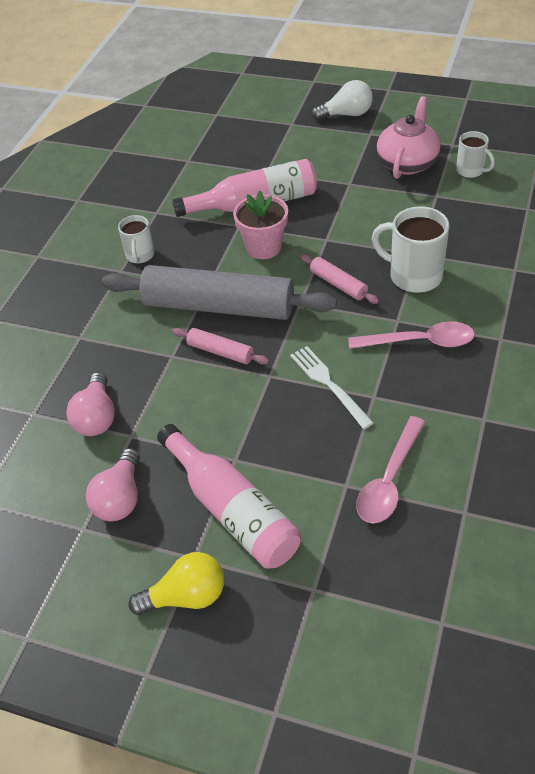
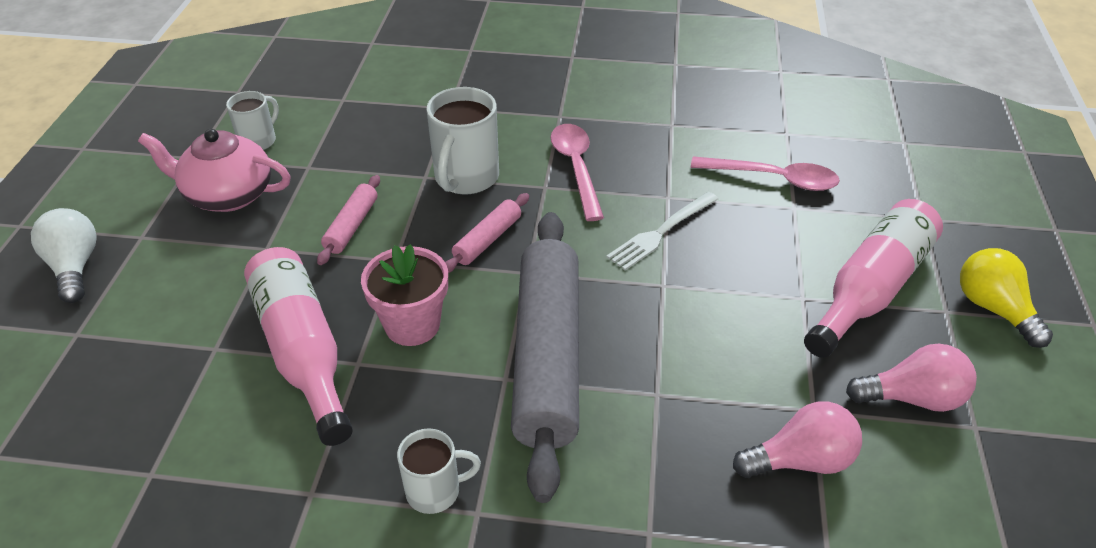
camera: 105 degrees left, 5 degrees down
(220, 352) = (635, 340): pink rolling pin -> pink rolling pin (351, 226)

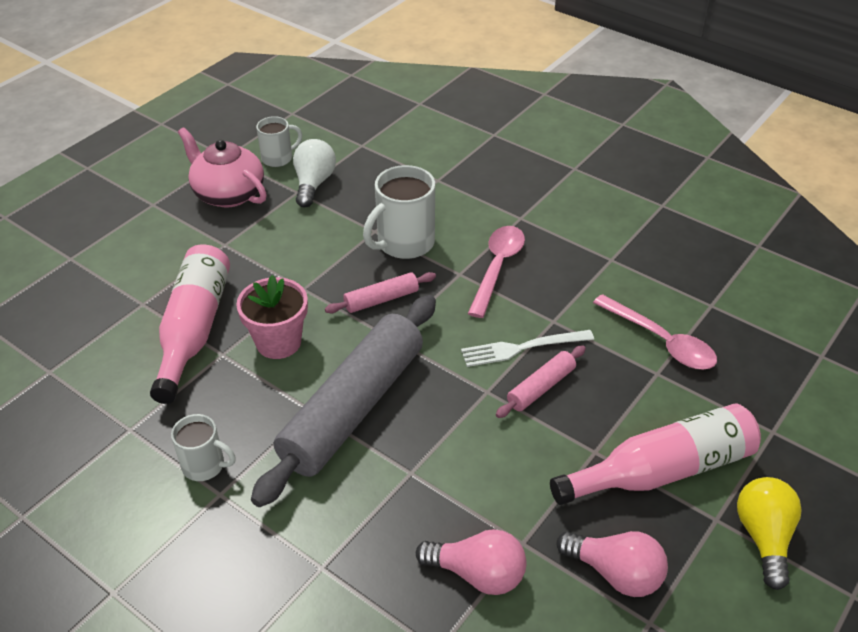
camera: 30 degrees right, 0 degrees up
(75, 267) = (99, 210): white light bulb -> white light bulb (313, 184)
(351, 226) = (293, 250): pink rolling pin -> pink rolling pin (541, 387)

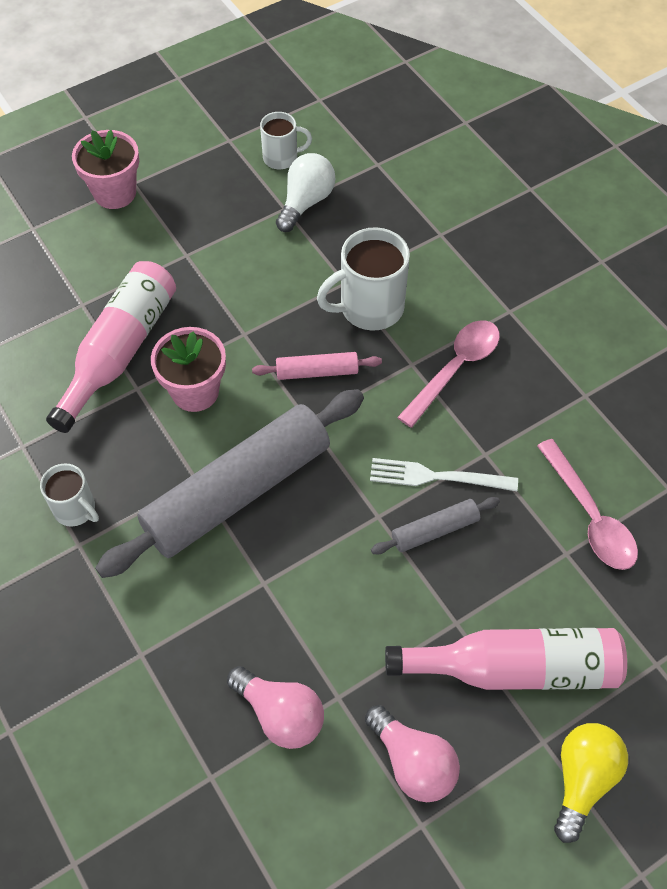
camera: 20 degrees right, 15 degrees up
(138, 215) = (115, 193): none -> pink flower pot
(228, 193) = (213, 190): pink teapot -> none
(541, 387) = (435, 530): pink rolling pin -> grey rolling pin

